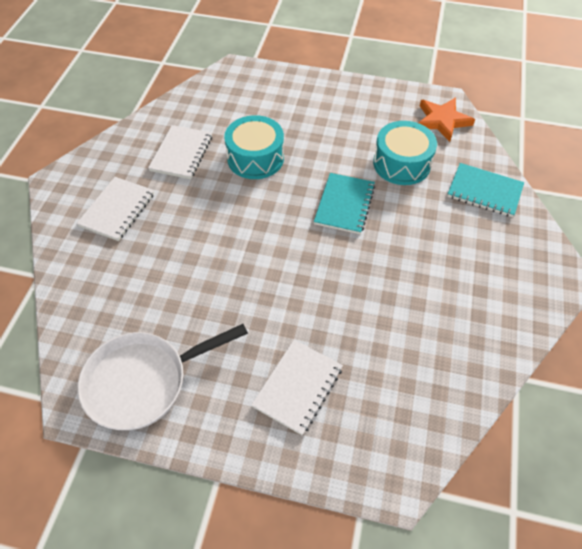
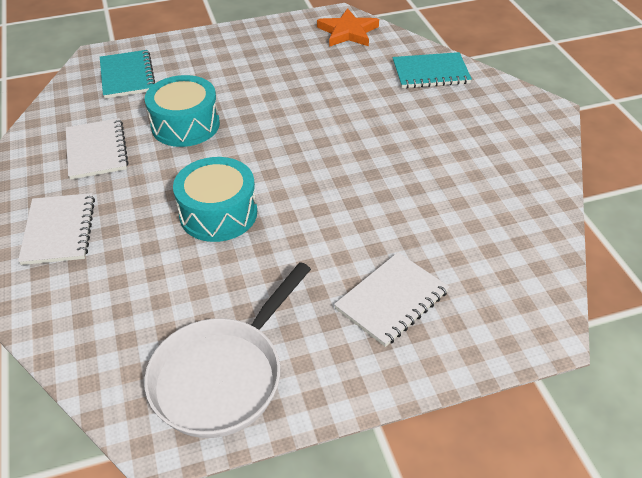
camera: 30 degrees left, 10 degrees down
(298, 387) = (392, 300): white notebook -> white notebook turned 45 degrees clockwise
(344, 205) = (311, 130): turquoise notebook -> turquoise notebook (127, 76)
(401, 163) = (338, 78): turquoise drum -> turquoise drum (218, 213)

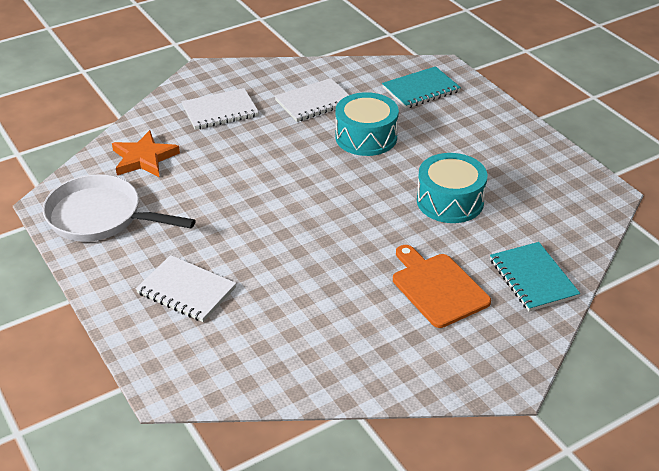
camera: 75 degrees right, 5 degrees down
(218, 213) = (260, 180): turquoise drum -> turquoise drum (450, 201)
(348, 32) = (578, 206): orange star -> orange star (144, 158)
(429, 123) = (437, 287): none -> orange cutting board

